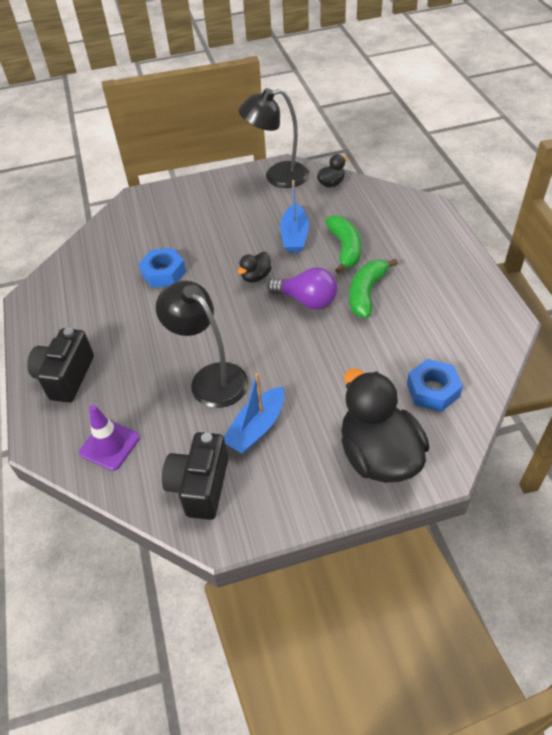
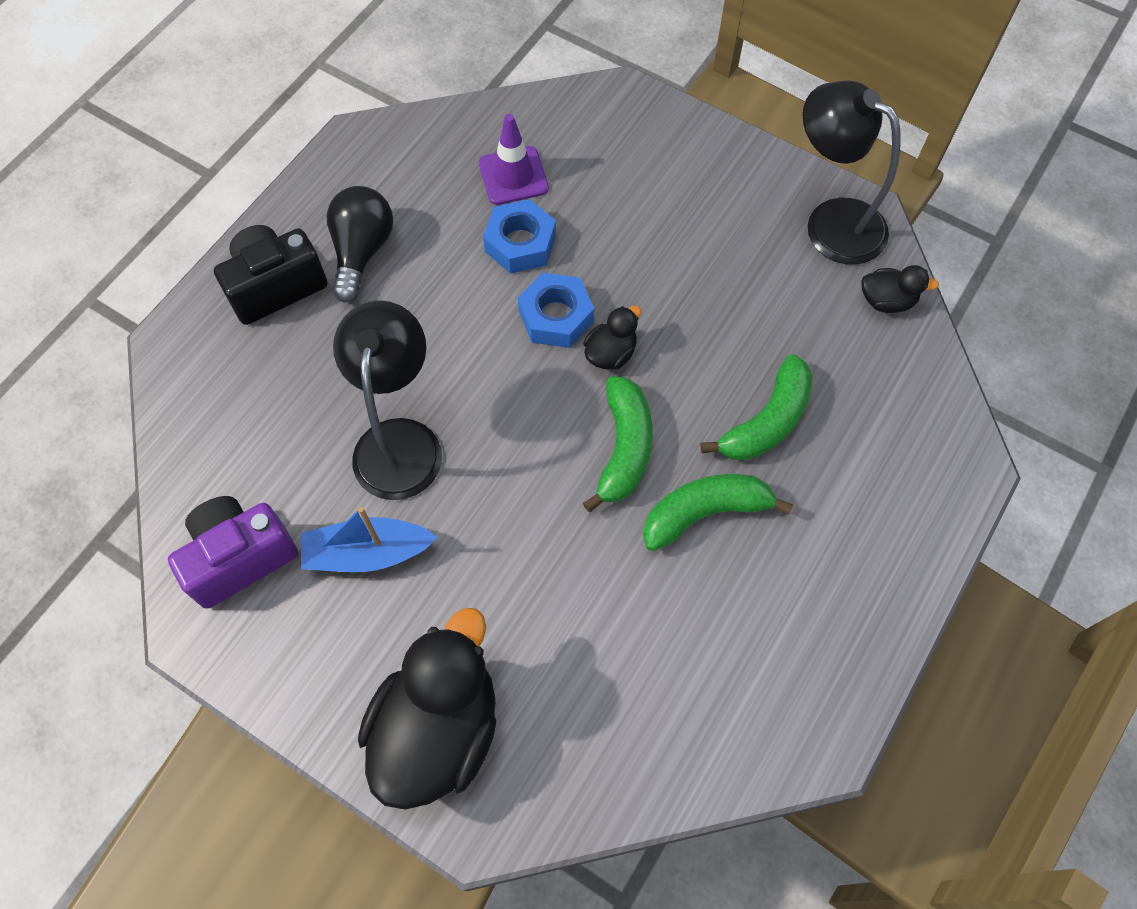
camera: 45 degrees right, 15 degrees up
(92, 331) = (362, 251): none -> black light bulb
(109, 445) = (221, 416): purple traffic cone -> purple traffic cone (513, 176)
(200, 486) = (240, 557): black camera -> purple camera
(256, 277) = (610, 353): black duck -> black duck turned 135 degrees clockwise
(294, 236) = (731, 339): blue boat -> none
(307, 300) = (624, 448): purple light bulb -> green banana
(433, 390) = (600, 724): blue nut -> blue nut (556, 317)

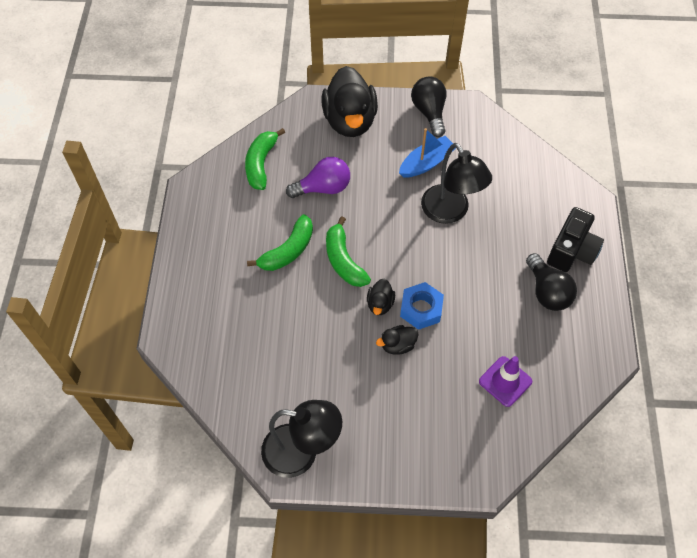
camera: 150 degrees right, 5 degrees down
(240, 557) = (477, 136): purple camera -> none
(278, 660) = (429, 112): none -> black light bulb
(520, 243) = (469, 341): blue nut -> none
(578, 602) = (323, 188): none -> purple light bulb
(767, 421) = (280, 309): green banana -> green banana (261, 164)
(886, 301) = (246, 414): black duck -> black duck (397, 345)

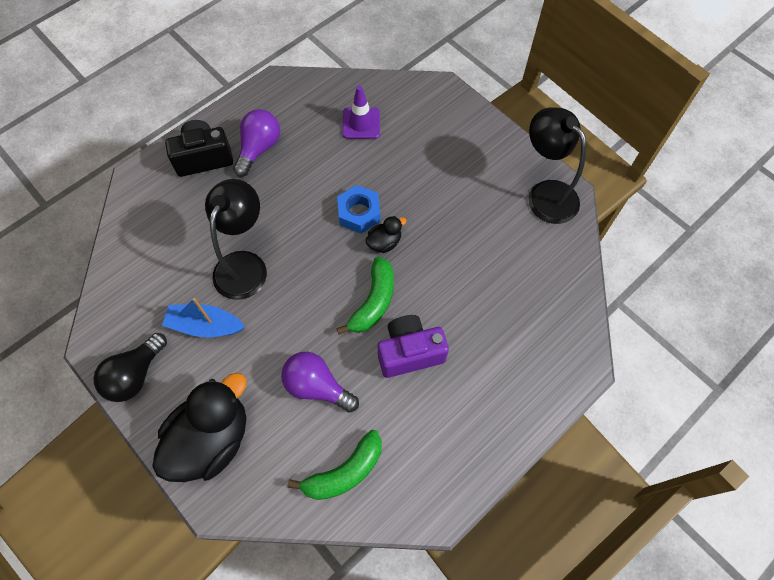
camera: 135 degrees left, 5 degrees up
(288, 250) = (409, 352): green banana -> purple camera
(397, 345) = (405, 203): black duck -> none
(547, 291) = (259, 149): black light bulb -> purple light bulb

